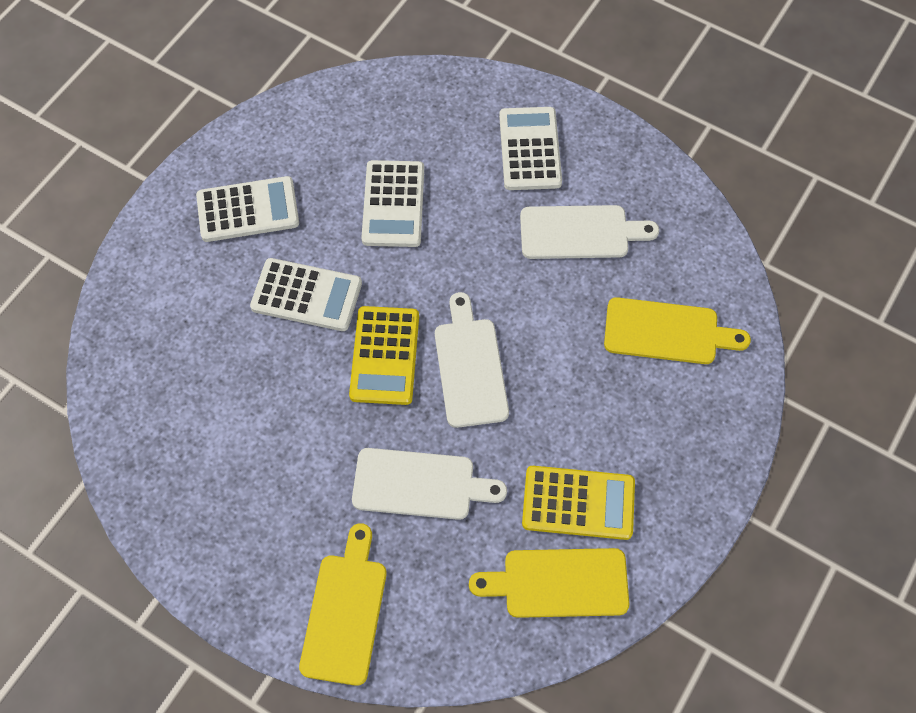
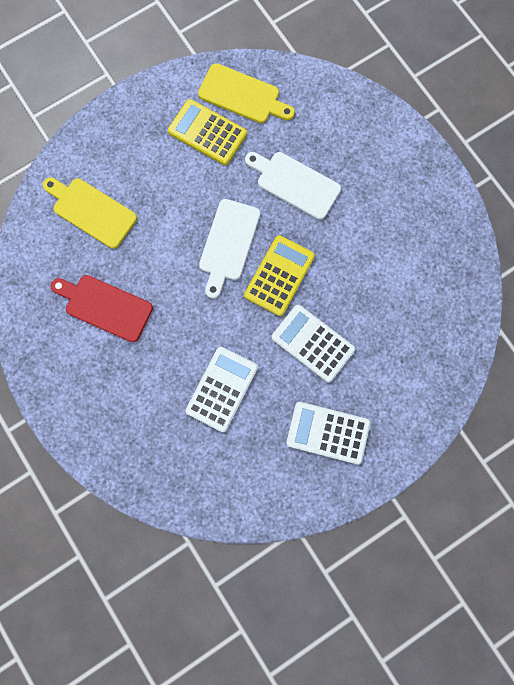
camera: 155 degrees left, 15 degrees up
(345, 612) = (369, 131): yellow cutting board -> none
(530, 149) = (102, 390): white calculator -> none
(580, 232) = (105, 306): white cutting board -> red cutting board

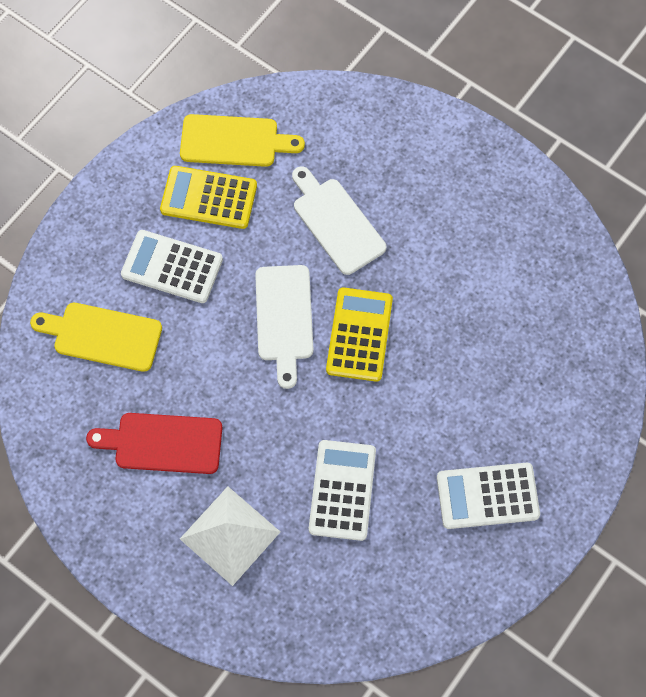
camera: 20 degrees left, 10 degrees down
(127, 392) = (229, 535): none -> white pyramid
(295, 184) = (336, 222): white cutting board -> white cutting board turned 45 degrees clockwise
(312, 343) = (429, 399): white calculator -> white calculator (172, 267)

